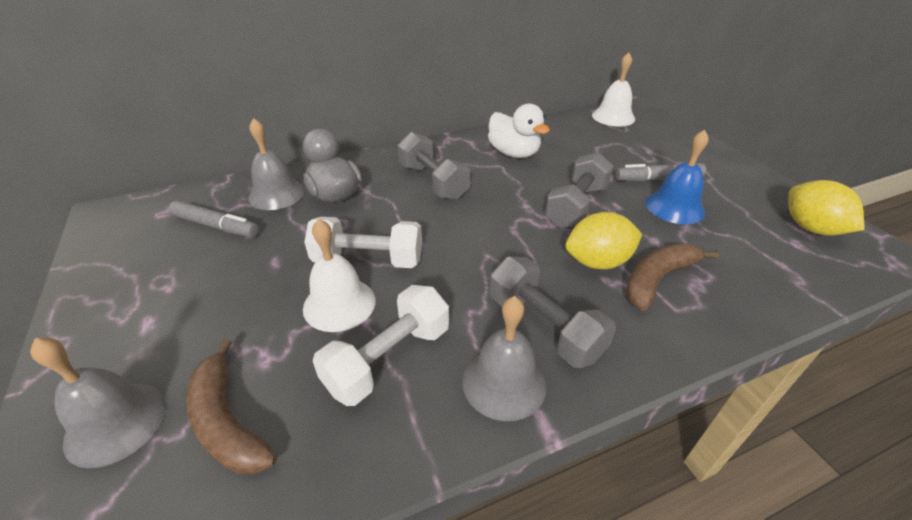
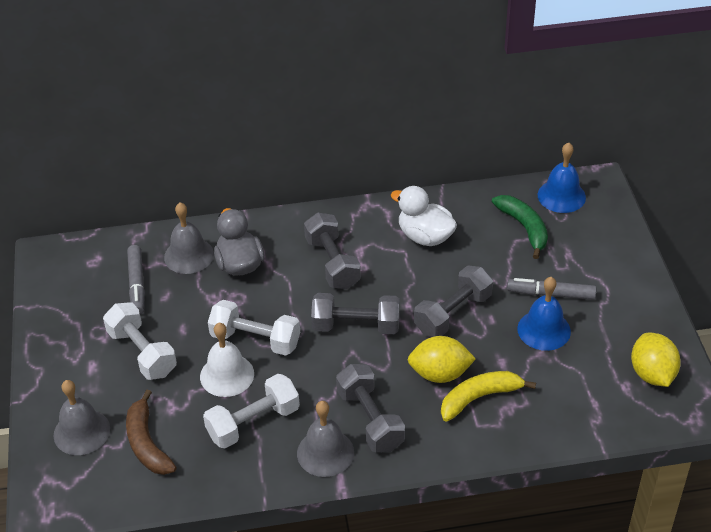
camera: 15 degrees right, 5 degrees up
(216, 226) = (137, 284): grey marker -> grey marker turned 45 degrees clockwise
(221, 295) = (142, 352): none -> white dumbbell
(480, 230) = (356, 326): none -> grey dumbbell
(514, 153) = (425, 236): white duck -> white duck turned 150 degrees clockwise
(598, 138) = (524, 228): none -> green banana
(613, 117) = (561, 196): white bell -> blue bell
(658, 279) = (479, 398): brown banana -> yellow banana

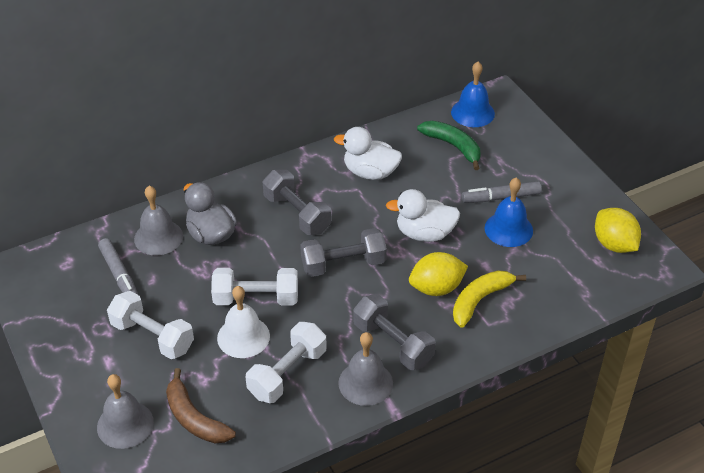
camera: 20 degrees left, 0 degrees up
(453, 314) = (424, 233): grey dumbbell -> white duck

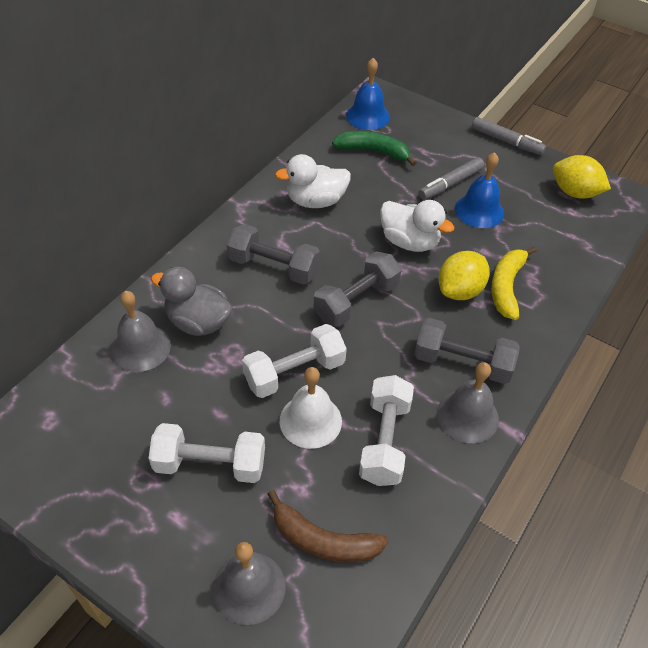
camera: 30 degrees left, 5 degrees up
(119, 275) = (123, 408): grey marker -> grey marker (506, 141)
(424, 233) = (409, 242): white duck -> white duck turned 120 degrees counterclockwise

